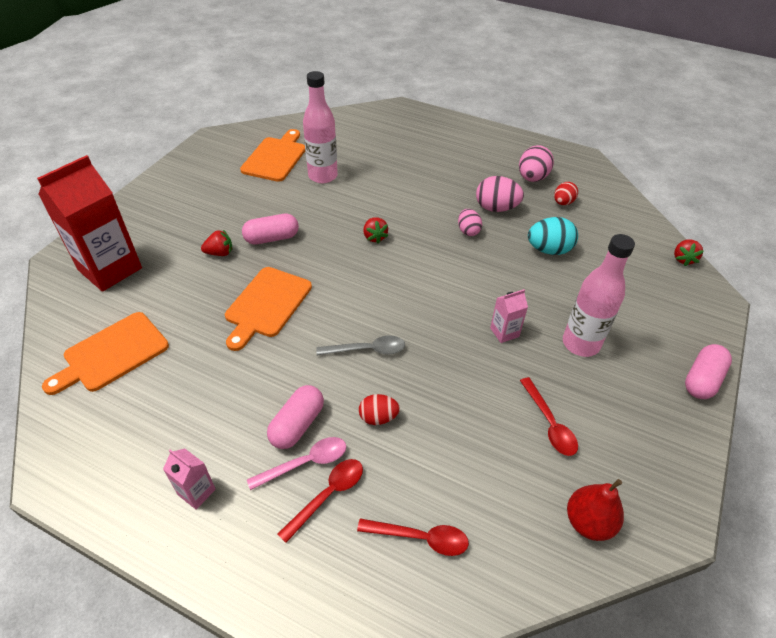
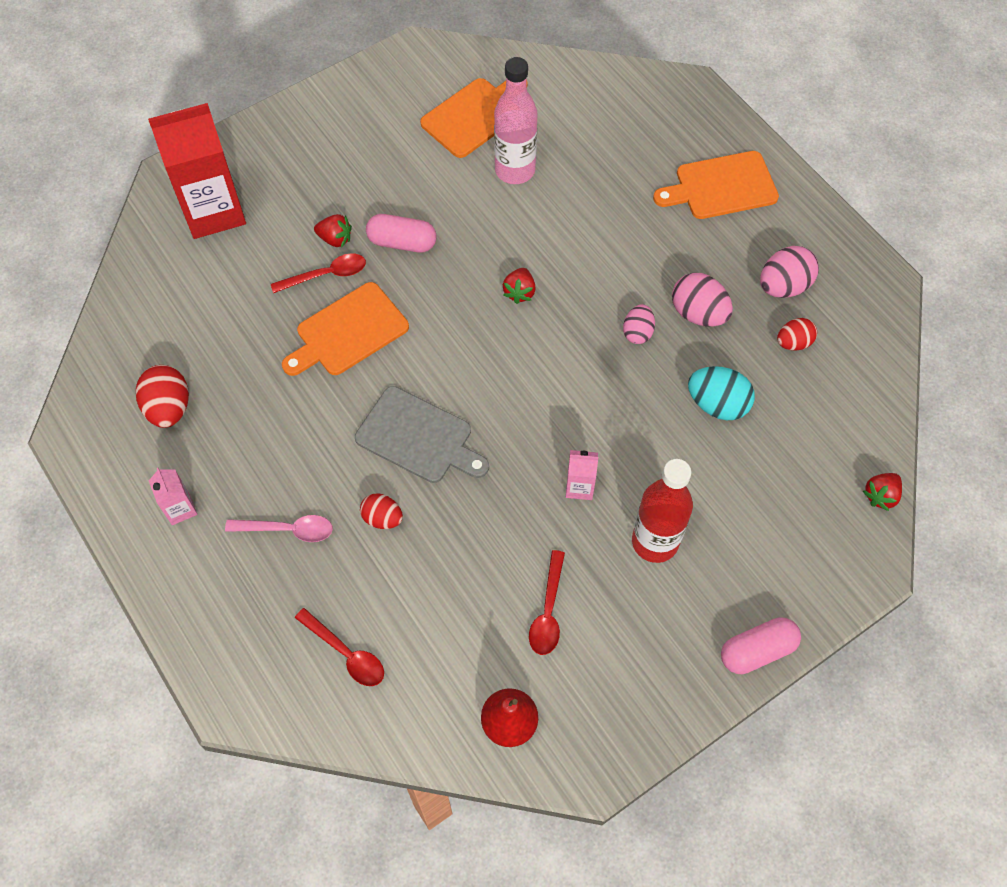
camera: 30 degrees right, 15 degrees up
(112, 354) = (171, 322): orange cutting board -> orange cutting board (721, 187)
(142, 416) = (169, 408): none -> red egg
(297, 425) = (302, 487): pink capsule -> none
(328, 495) = (289, 571): red spoon -> red spoon (326, 275)
(367, 350) = (418, 437): grey spoon -> grey cutting board
(580, 343) = (655, 542): pink bottle -> red bottle

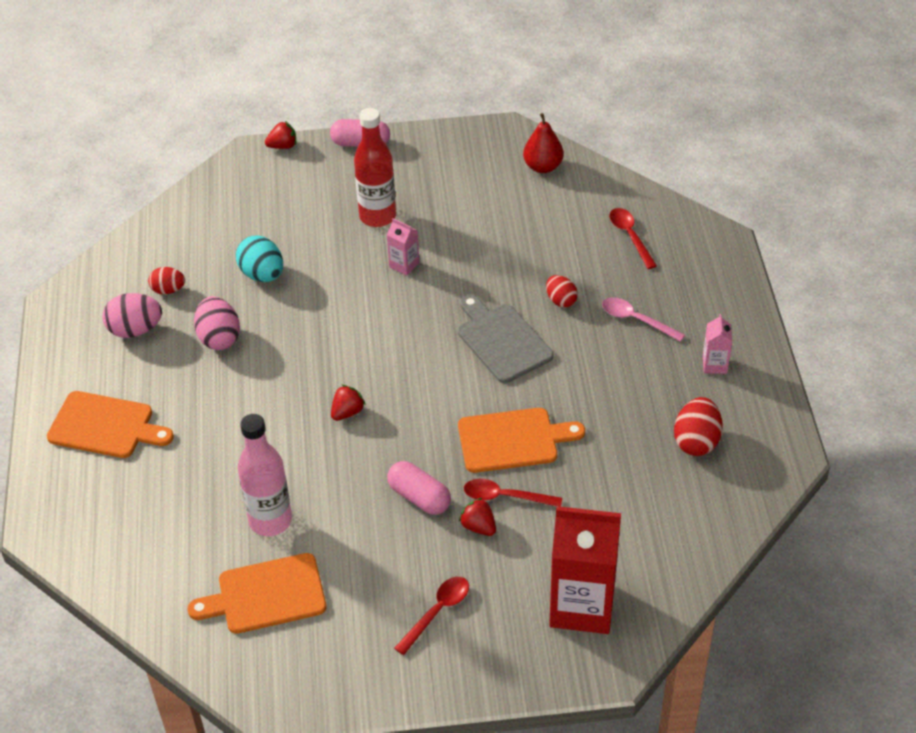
camera: 150 degrees left, 15 degrees down
(548, 611) = (478, 208): red spoon -> red spoon (437, 612)
(637, 332) = (278, 344): pink egg -> none
(880, 495) = (205, 184): red strawberry -> red strawberry (283, 146)

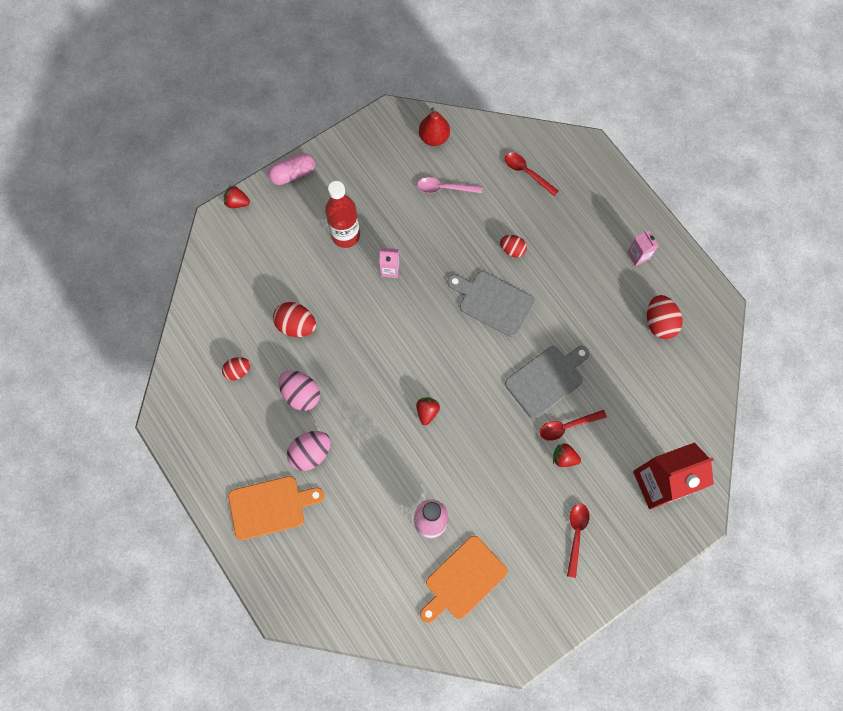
camera: 30 degrees left, 25 degrees up
(135, 330) = (237, 417): pink egg -> pink egg (311, 453)
(262, 274) = (296, 325): turquoise egg -> red egg
(283, 146) = (237, 202): red strawberry -> red strawberry turned 120 degrees counterclockwise
(419, 497) = (514, 455): pink capsule -> none
(513, 440) = (546, 379): orange cutting board -> grey cutting board
(636, 320) = (569, 242): pink spoon -> pink spoon (444, 188)

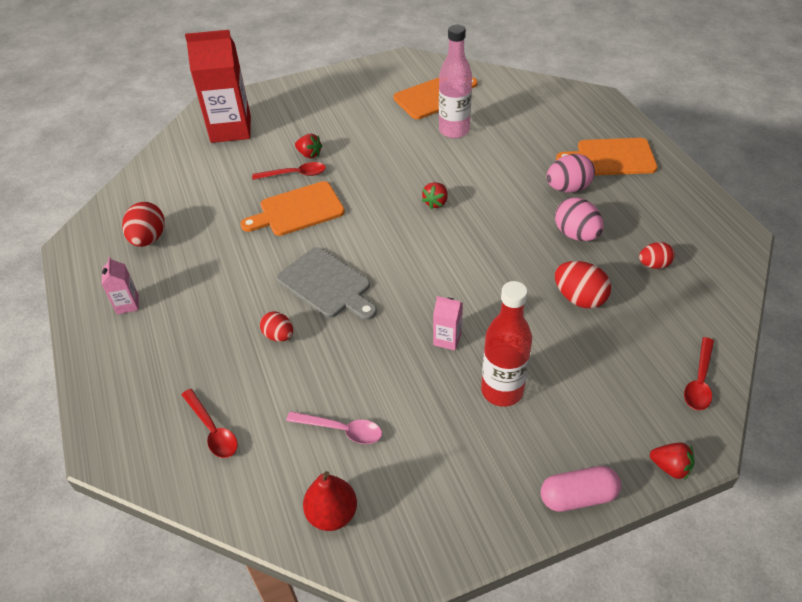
camera: 165 degrees left, 25 degrees down
(546, 379) = (298, 210): grey cutting board -> orange cutting board
(576, 535) = (323, 109): red spoon -> red spoon (699, 381)

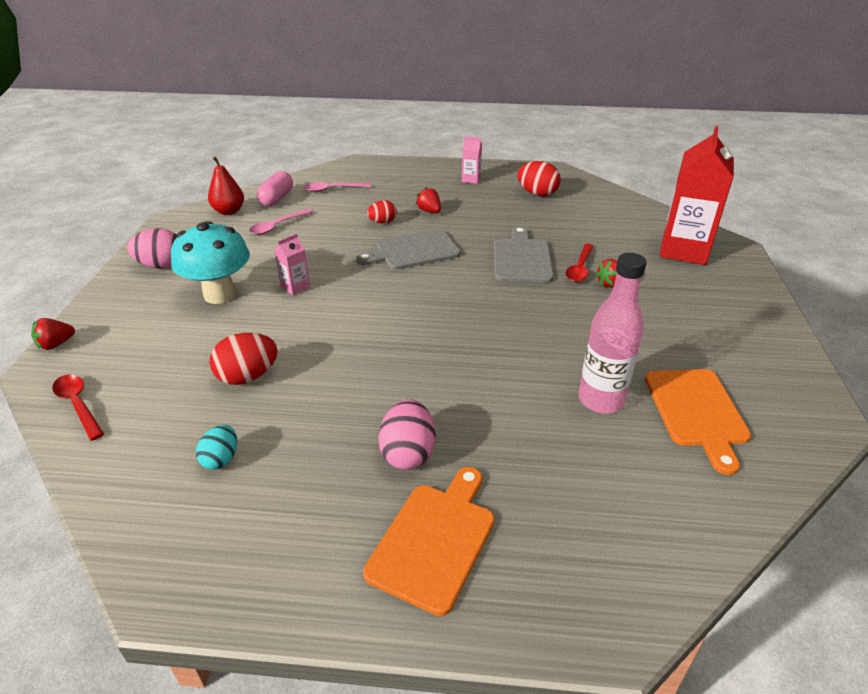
camera: 115 degrees right, 10 degrees down
(212, 430) = (332, 189): red spoon -> pink spoon
(298, 210) = (521, 258): orange cutting board -> grey cutting board
(436, 203) = (468, 337): red strawberry -> red strawberry (429, 211)
(502, 391) = (220, 294): red bottle -> turquoise mushroom
(576, 234) = (327, 418): pink egg -> pink egg (162, 265)
(578, 497) = (106, 294): pink capsule -> pink capsule (276, 198)
(653, 265) = (221, 459): red egg -> turquoise egg

